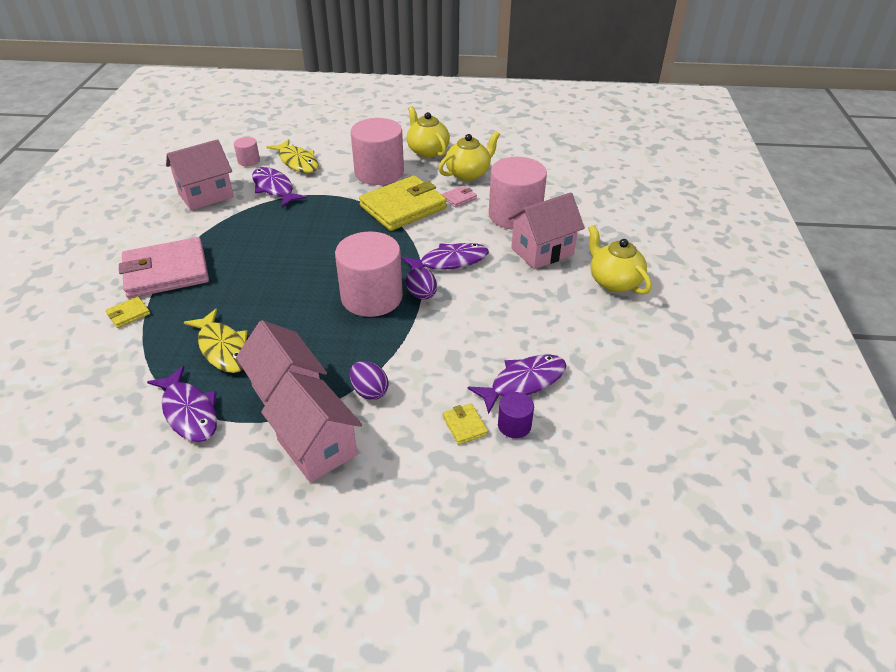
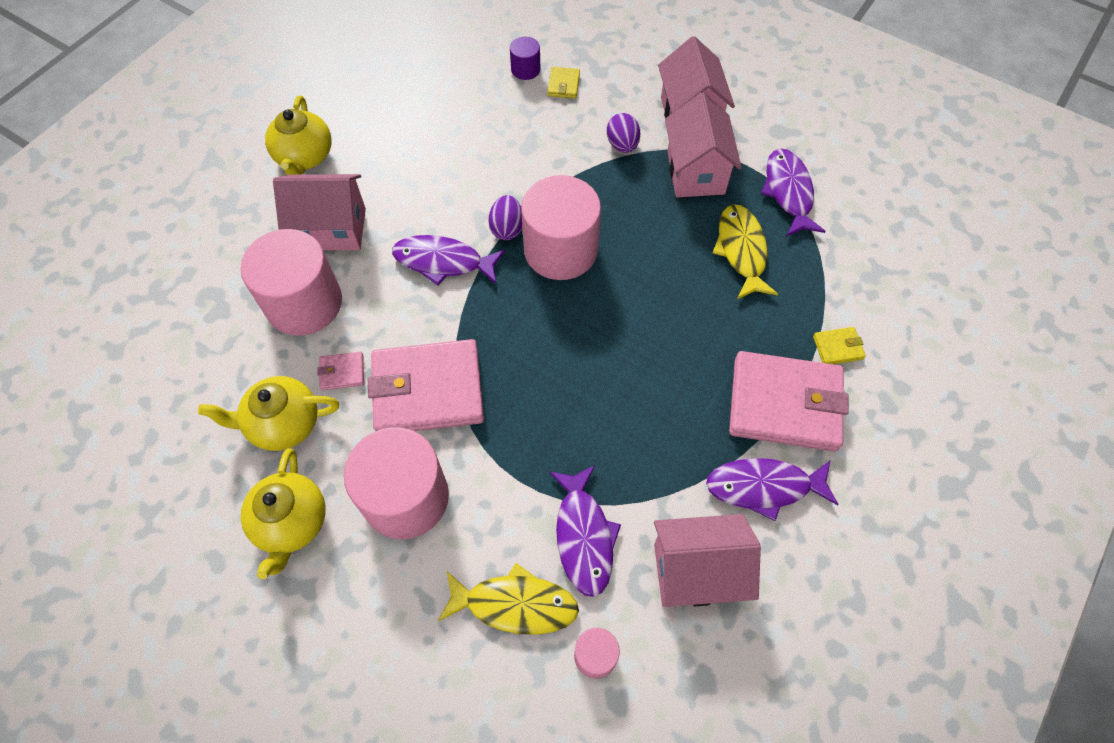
camera: 150 degrees left, 20 degrees up
(297, 162) = (515, 604): yellow fish -> yellow fish turned 105 degrees clockwise
(403, 207) = (428, 390): yellow wallet -> pink wallet
(523, 382) = (488, 98): purple fish -> purple fish (764, 487)

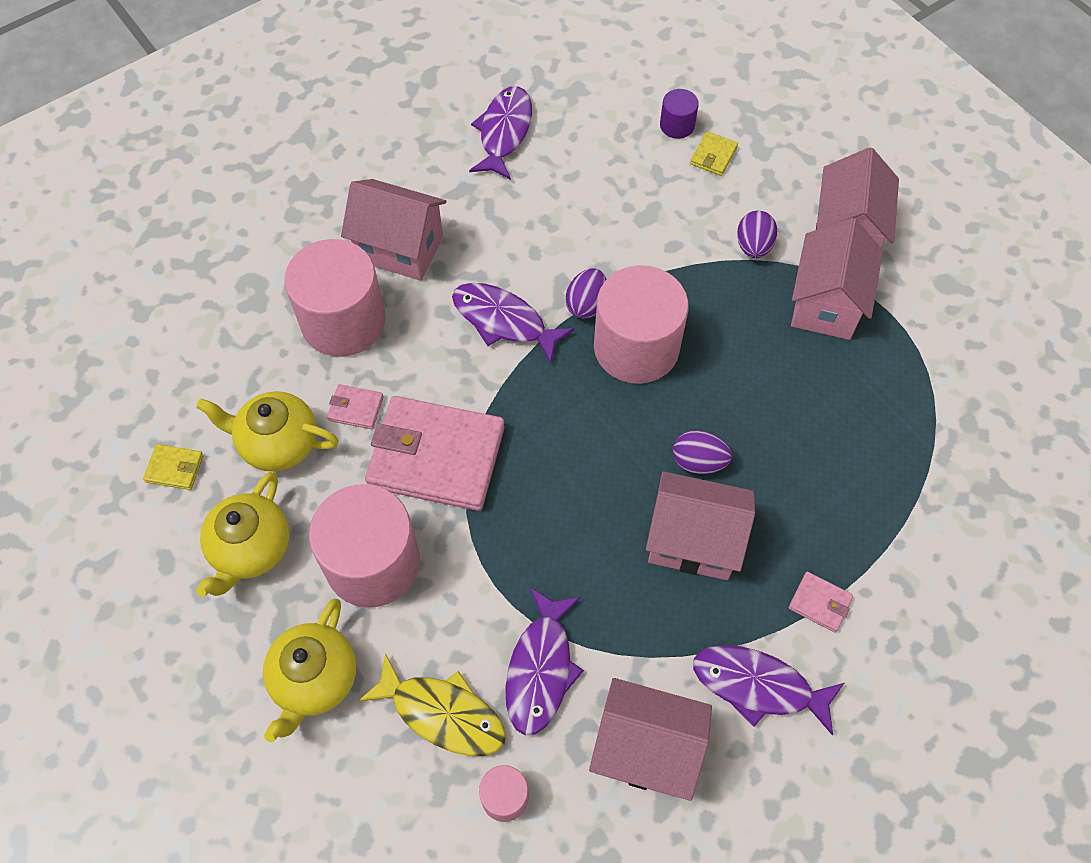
camera: 20 degrees right, 0 degrees up
(304, 157) = (400, 159): yellow teapot -> yellow teapot (315, 679)
(646, 325) = (698, 462): none -> purple egg
(667, 389) = (693, 541): none -> pink house
(741, 250) = (842, 412): yellow fish -> none
(784, 404) = (819, 603): pink wallet -> pink wallet, size x0.41
(788, 192) = (927, 360): purple fish -> purple fish (504, 132)
(838, 348) = (909, 560): yellow wallet -> yellow wallet (175, 468)

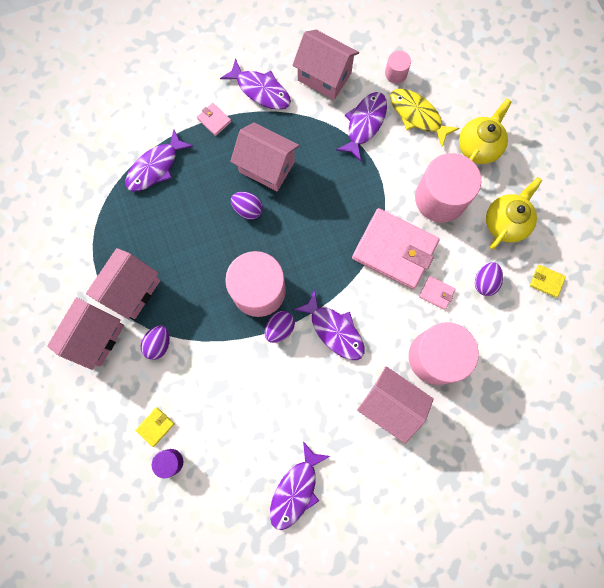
camera: 165 degrees left, 15 degrees up
(278, 443) = (485, 282): yellow teapot -> purple egg
(881, 492) = (156, 167): none -> purple fish

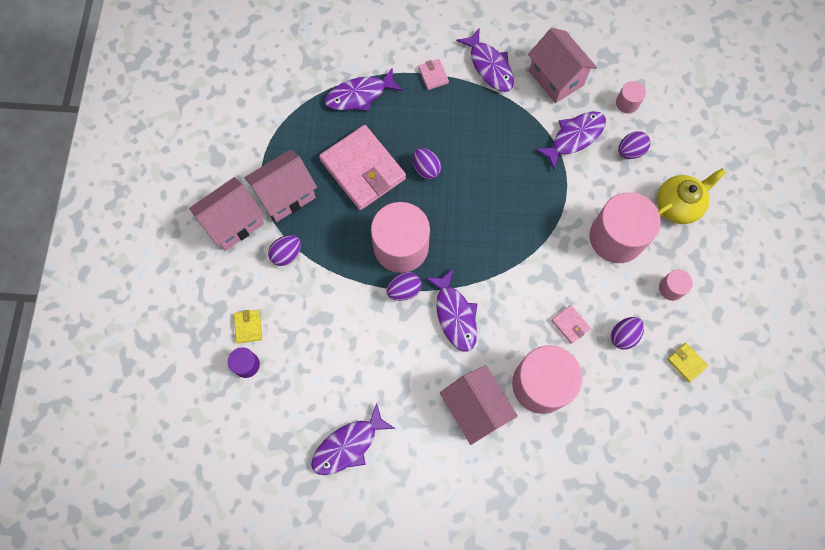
camera: 25 degrees right, 5 degrees down
(155, 426) = (248, 327): yellow wallet -> yellow wallet turned 75 degrees counterclockwise
(266, 167) = (462, 138): pink house -> none
(394, 250) = (548, 266): pink wallet -> pink wallet (363, 170)
(417, 116) = (630, 151): yellow fish -> purple egg
(505, 222) = (671, 288): yellow teapot -> pink cylinder

